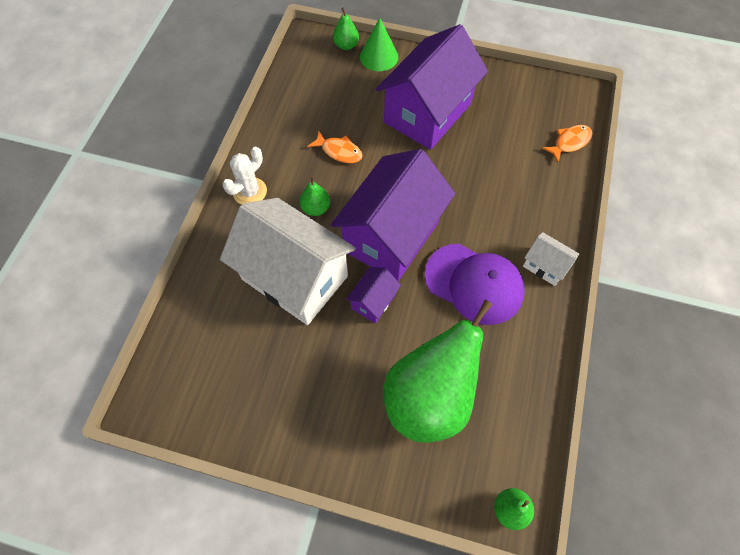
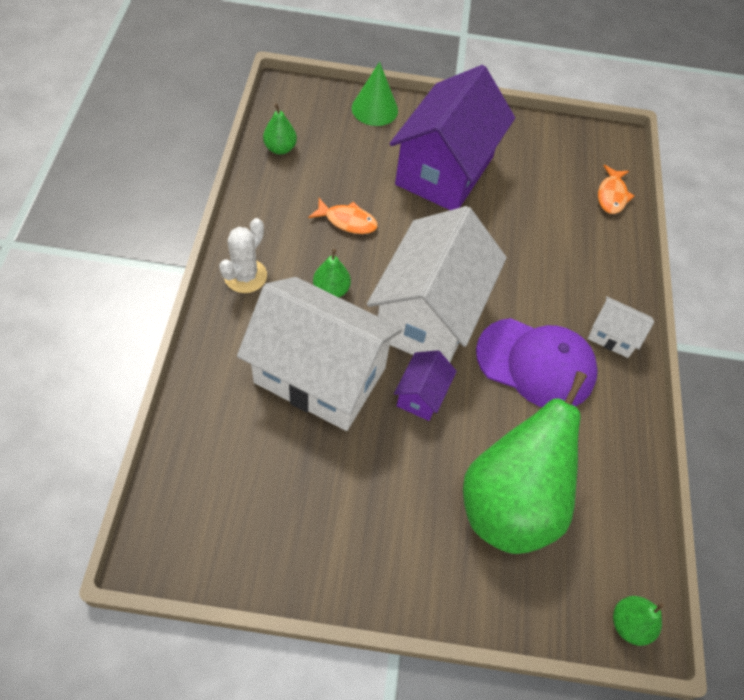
camera: 15 degrees left, 5 degrees down
(346, 45) = (333, 98): green pear -> green pear (280, 148)
(392, 235) = (429, 315): purple house -> white house
(569, 142) = (612, 195): orange fish -> orange fish turned 150 degrees clockwise

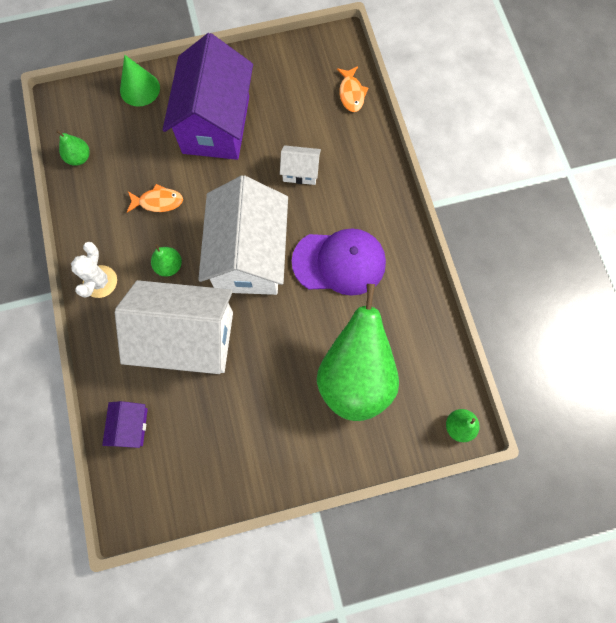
camera: 15 degrees left, 15 degrees up
(421, 395) = (266, 322): purple house -> purple house (131, 426)
(612, 336) = (387, 216): white house -> white house (300, 172)

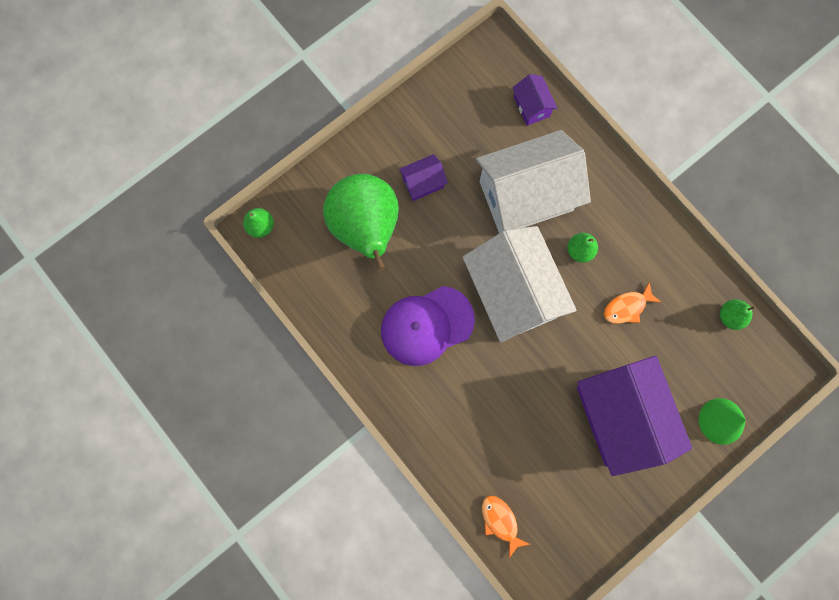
camera: 155 degrees right, 5 degrees up
(100, 281) = (632, 209): white cactus -> none
(279, 396) = (423, 183): none -> purple house
(300, 172) = (508, 402): white house -> none

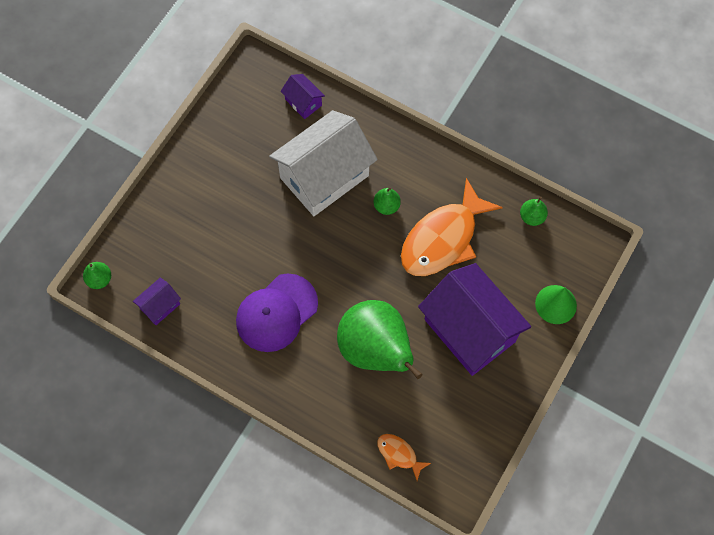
camera: 20 degrees left, 10 degrees down
(366, 228) = (194, 249): green pear -> green pear (375, 350)
(423, 183) = (231, 195): purple house -> purple house (160, 306)
(512, 293) = (341, 260): white house -> none
(627, 307) = (443, 239): orange fish -> orange fish, size x2.22

